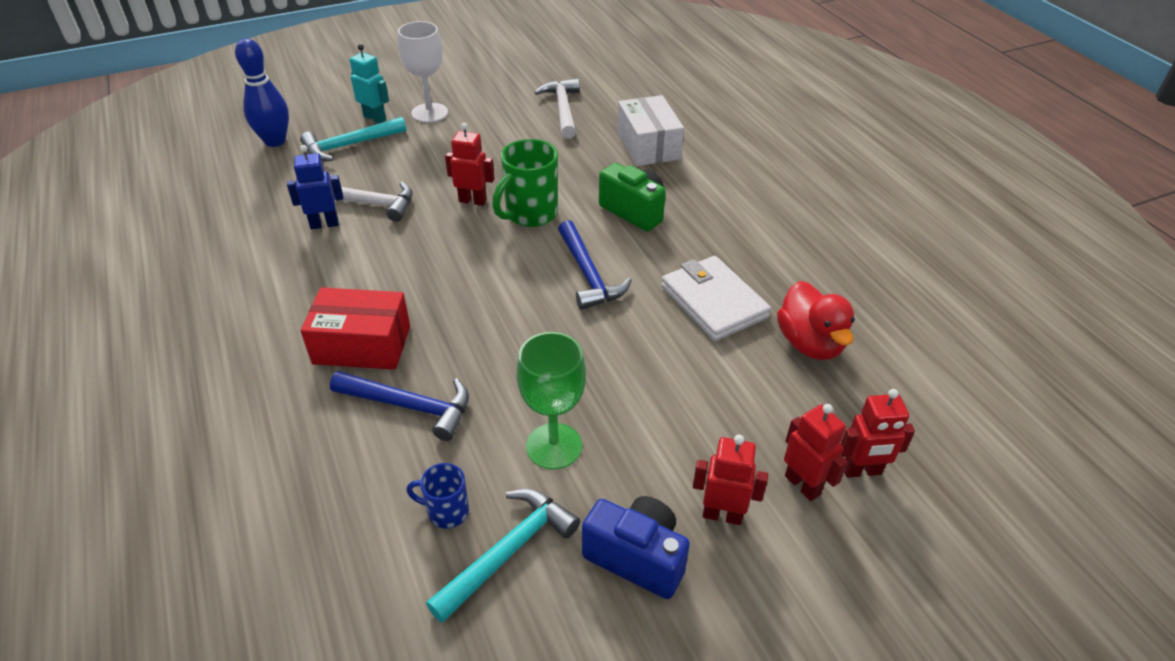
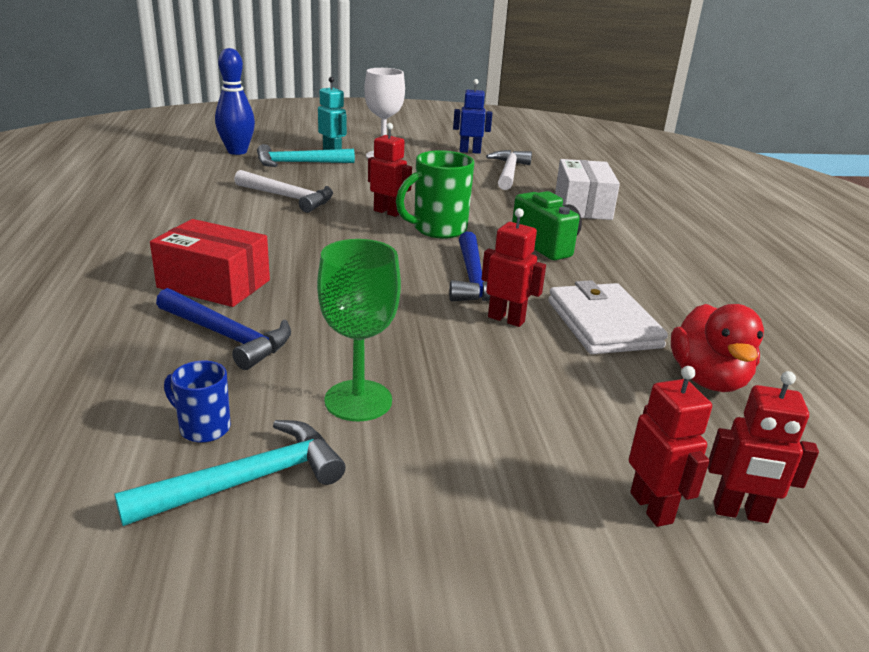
camera: 15 degrees right, 15 degrees down
(324, 224) = (240, 203): blue robot -> blue robot (470, 151)
(636, 557) = (398, 526): blue camera -> none
(722, 515) = (530, 511): red robot -> red robot (506, 319)

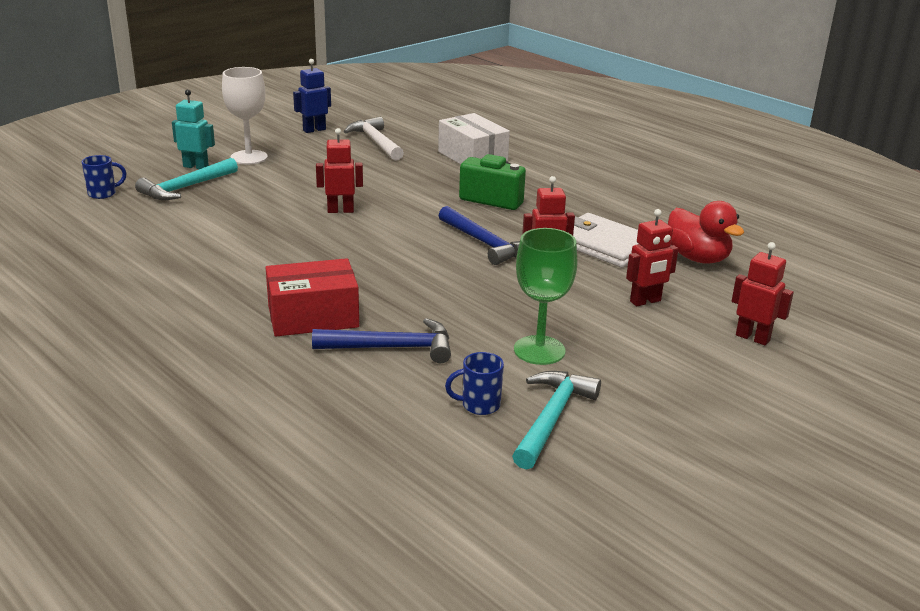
camera: 35 degrees left, 0 degrees up
(237, 151) = (103, 193): blue bowling pin -> blue mug
(288, 197) = (237, 224): white hammer -> none
(437, 229) = (401, 212): green mug -> none
(740, 513) = (789, 322): red robot -> red robot (645, 301)

